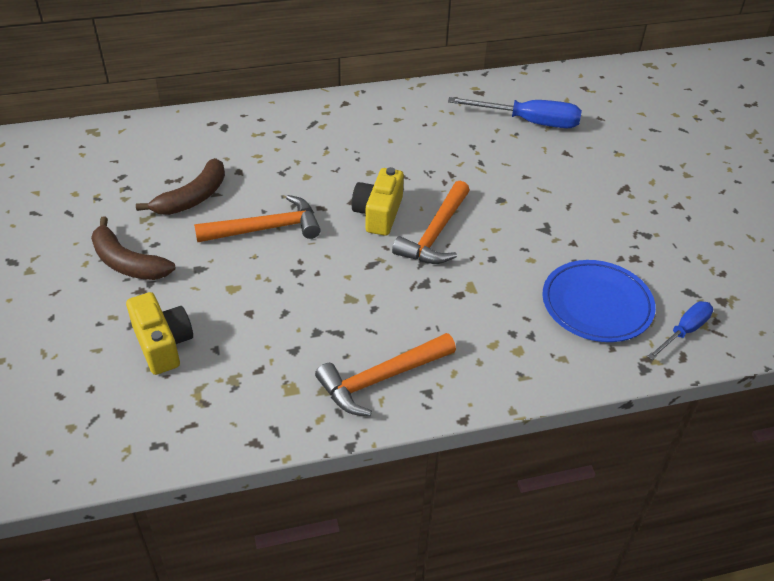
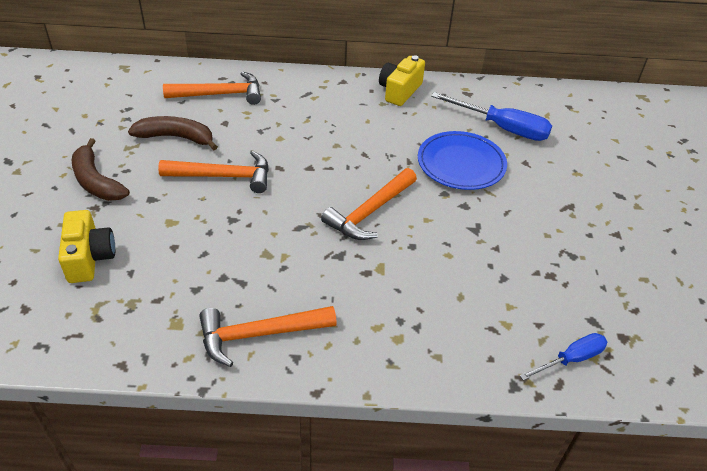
camera: 15 degrees right, 0 degrees up
(193, 198) = (176, 137): brown banana -> brown banana turned 135 degrees counterclockwise
(219, 141) = (220, 94): none -> orange hammer
(378, 214) = (327, 183): yellow camera -> yellow camera (399, 91)
(596, 305) = (493, 312): blue plate -> blue plate (461, 164)

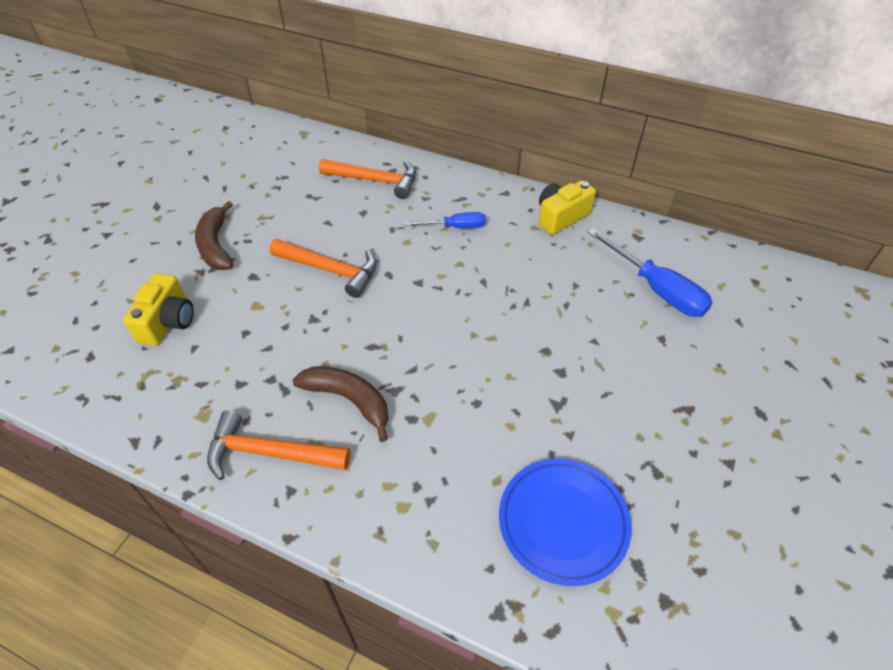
camera: 25 degrees right, 5 degrees up
(176, 137) = (309, 217): brown banana -> brown banana (349, 400)
(370, 212) = (452, 350): orange hammer -> none
(461, 164) = (583, 321): blue plate -> blue plate (563, 522)
(571, 359) = (584, 605): blue screwdriver -> blue screwdriver (455, 227)

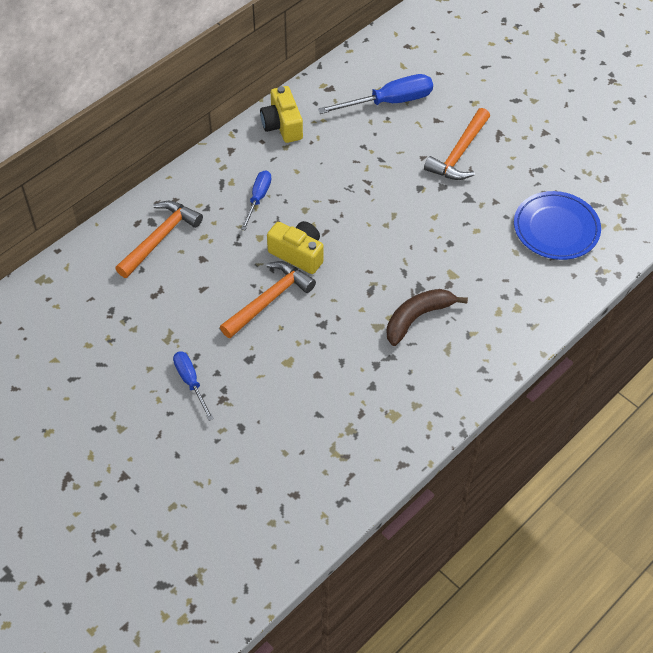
camera: 70 degrees left, 5 degrees up
(168, 322) = (278, 431): yellow camera -> yellow camera (298, 254)
(216, 245) = (191, 382): brown banana -> blue screwdriver
(270, 453) = (446, 376): orange hammer -> orange hammer (459, 154)

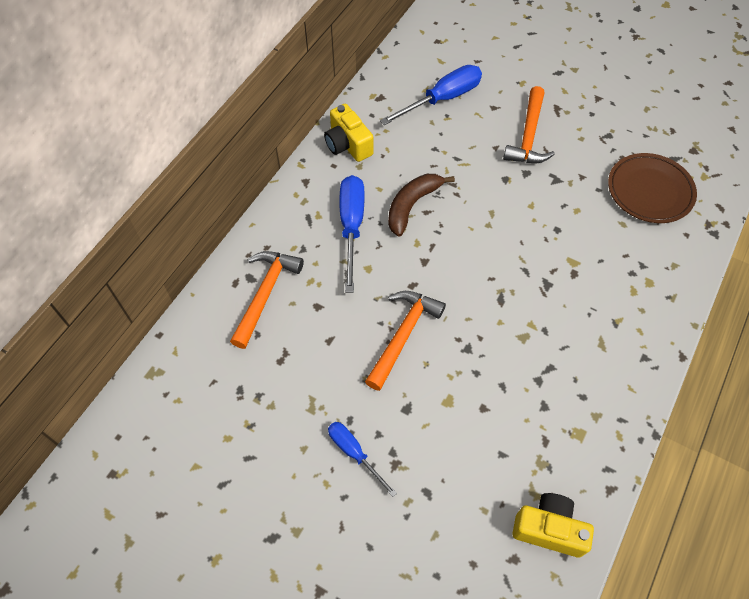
camera: 15 degrees left, 5 degrees up
(258, 198) = (351, 226): blue screwdriver -> blue screwdriver, size x1.66
(298, 254) = (413, 277): yellow camera -> yellow camera (549, 529)
(417, 318) = (558, 317): brown banana -> brown banana (412, 205)
(556, 229) = (650, 191): blue plate -> brown plate

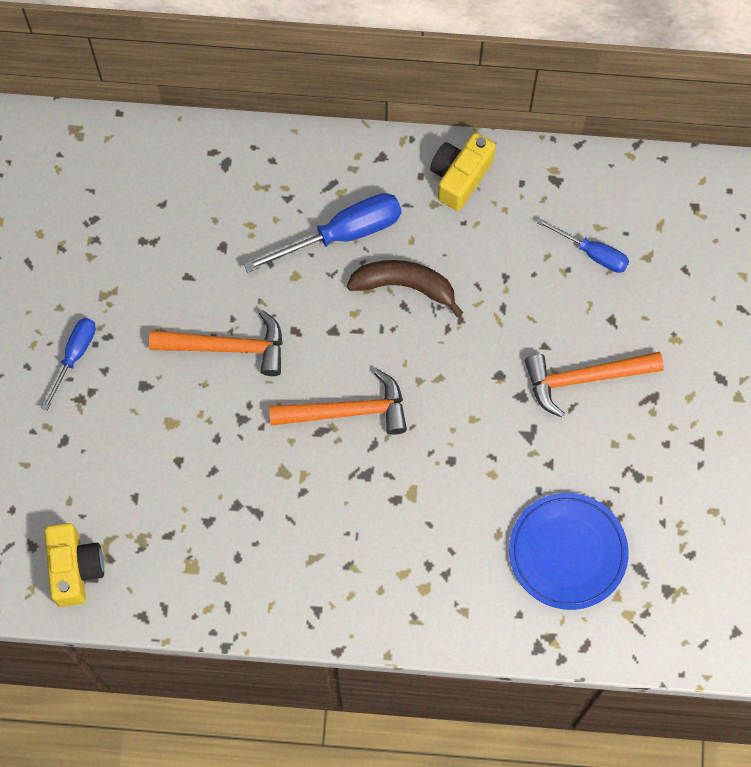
camera: 65 degrees right, 10 degrees up
(265, 294) = (213, 188): orange hammer -> orange hammer (348, 411)
(442, 99) = (592, 253): blue screwdriver -> blue screwdriver, size x0.60
(650, 191) = (567, 552): brown plate -> blue plate

